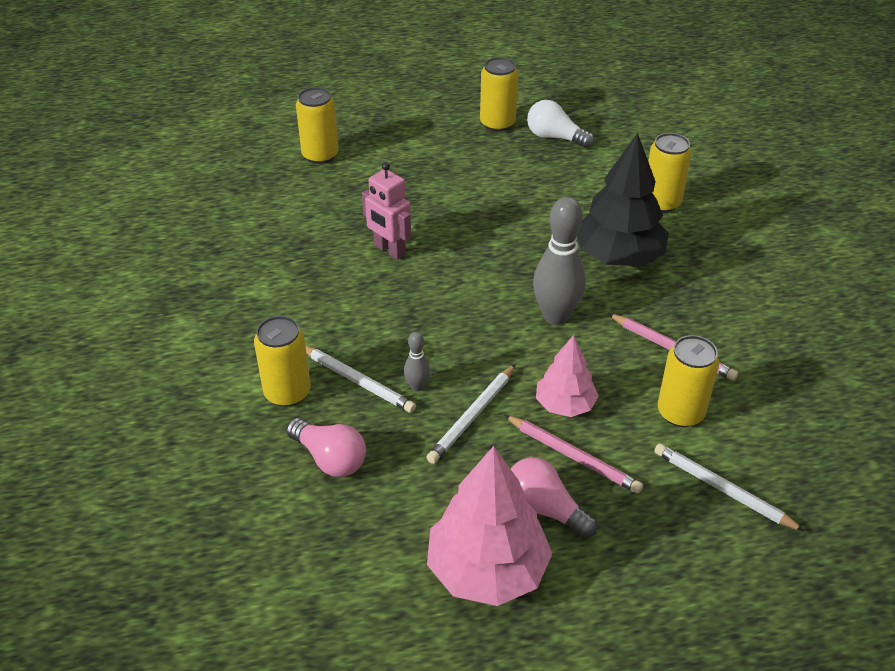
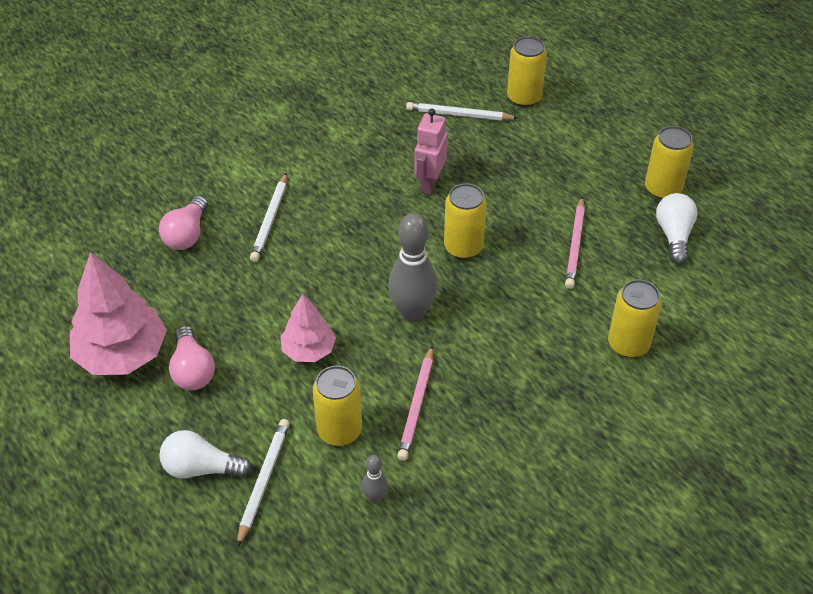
camera: 65 degrees right, 5 degrees up
(287, 392) = (239, 188): yellow can -> yellow can (463, 247)
(417, 386) = (282, 255): grey bowling pin -> grey bowling pin (375, 498)
(472, 416) = (267, 297): white pencil -> white pencil (459, 115)
(545, 509) = (192, 370): pink light bulb -> pink light bulb turned 150 degrees clockwise
(573, 456) = (254, 372): pink pencil -> pink pencil (575, 245)
(619, 257) = (521, 334): black tree -> none
(687, 537) = (201, 468): none -> white light bulb

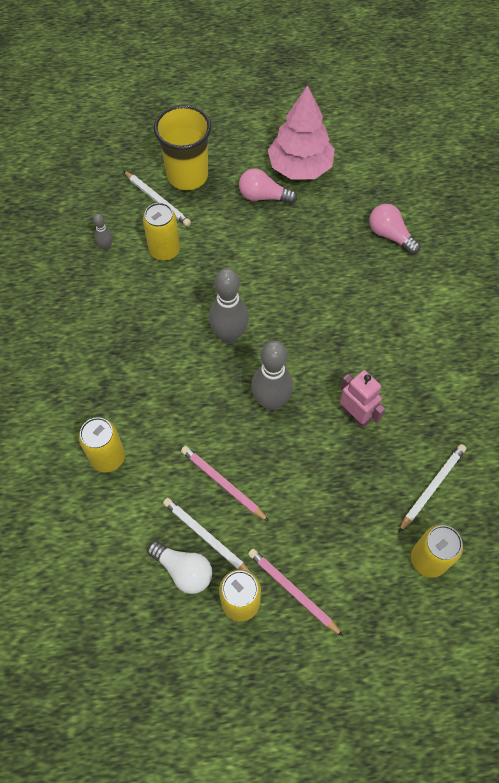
camera: 120 degrees right, 15 degrees up
(201, 468) = (187, 176): white light bulb -> yellow cup
(270, 220) = (376, 289): white pencil -> white pencil (206, 537)
(308, 350) = (238, 261): pink tree -> none
(417, 406) = (152, 299): pink pencil -> pink pencil (292, 591)
(463, 247) = (271, 401): yellow can -> grey bowling pin

